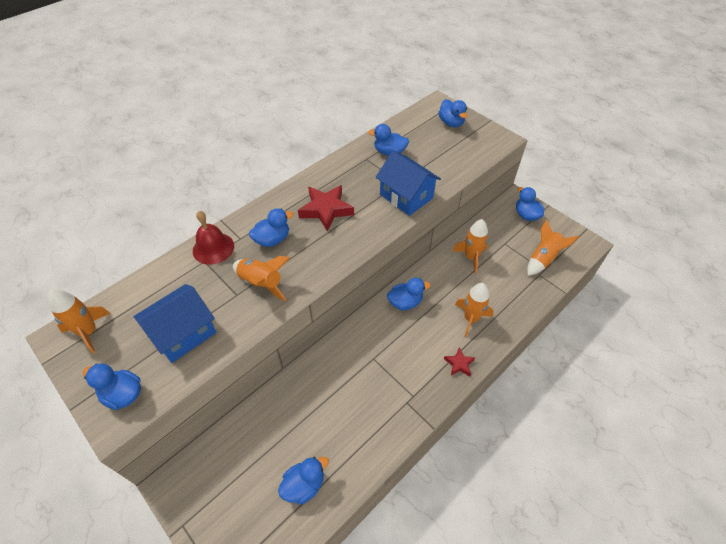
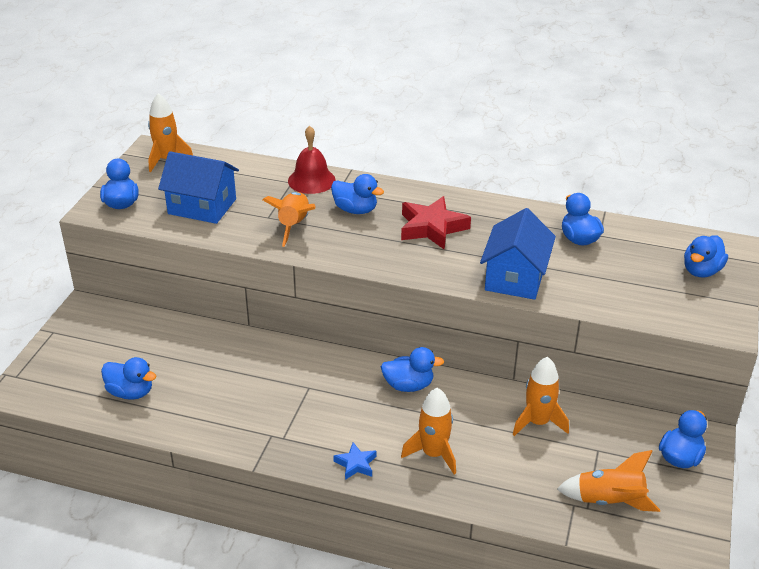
camera: 60 degrees right, 15 degrees down
(405, 302) = (408, 385): blue duck -> blue duck turned 45 degrees counterclockwise
(459, 364) = (356, 464): red star -> blue star

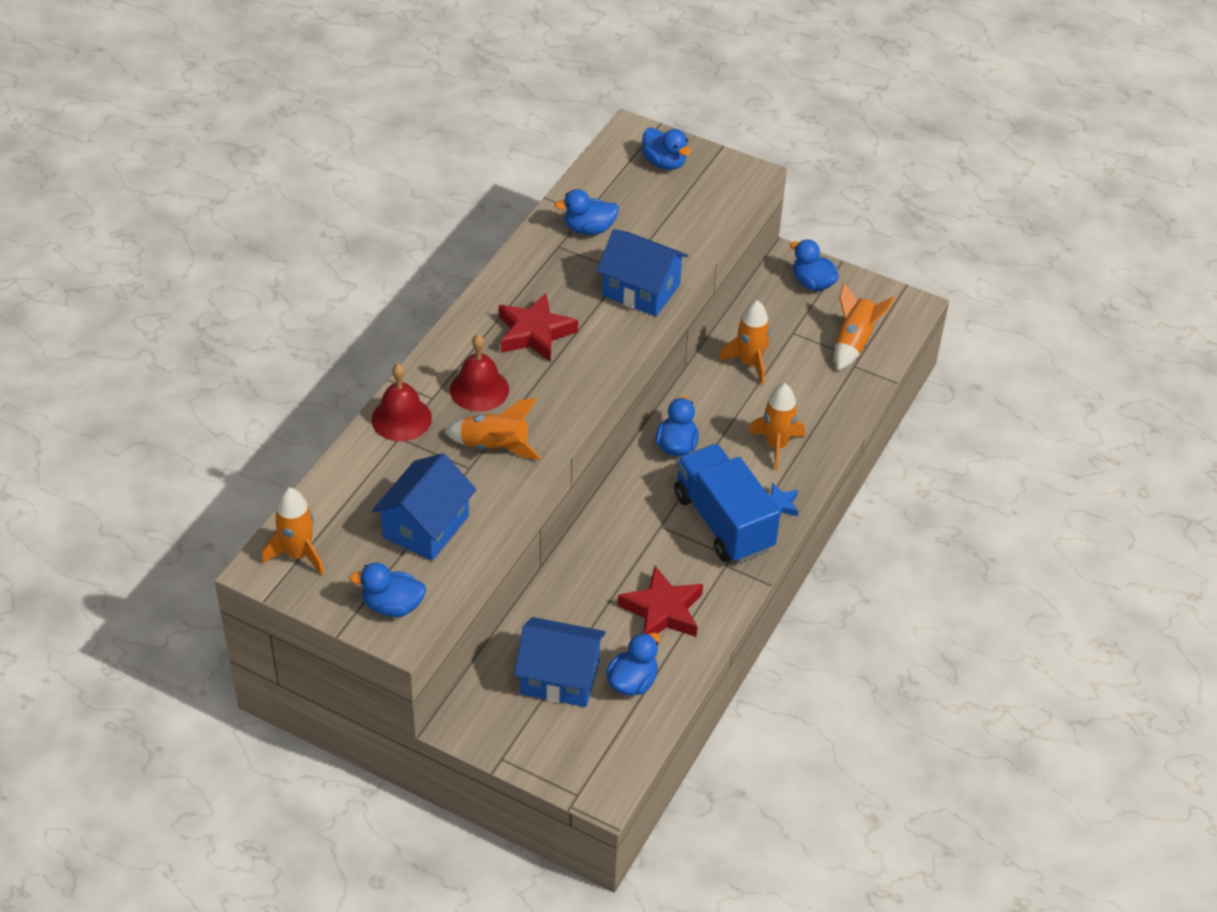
camera: 80 degrees left, 10 degrees up
(133, 351) = (560, 677): none -> blue house
(210, 400) = (662, 611): none -> red star
(323, 427) = (723, 522): none -> blue truck
(355, 210) = (479, 389): blue duck -> red bell

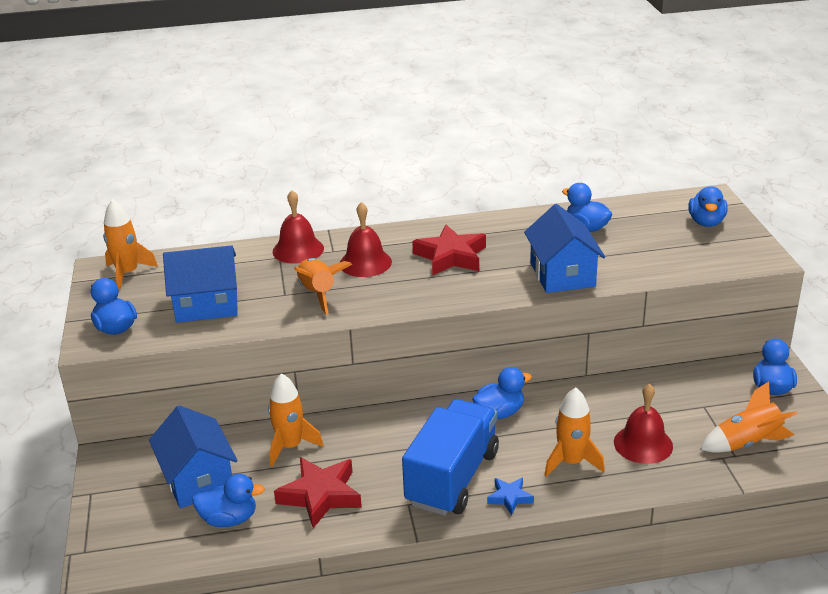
camera: 55 degrees right, 15 degrees down
(749, 363) = (637, 402): orange rocket -> orange rocket (290, 446)
(798, 394) = (643, 444): none -> red bell

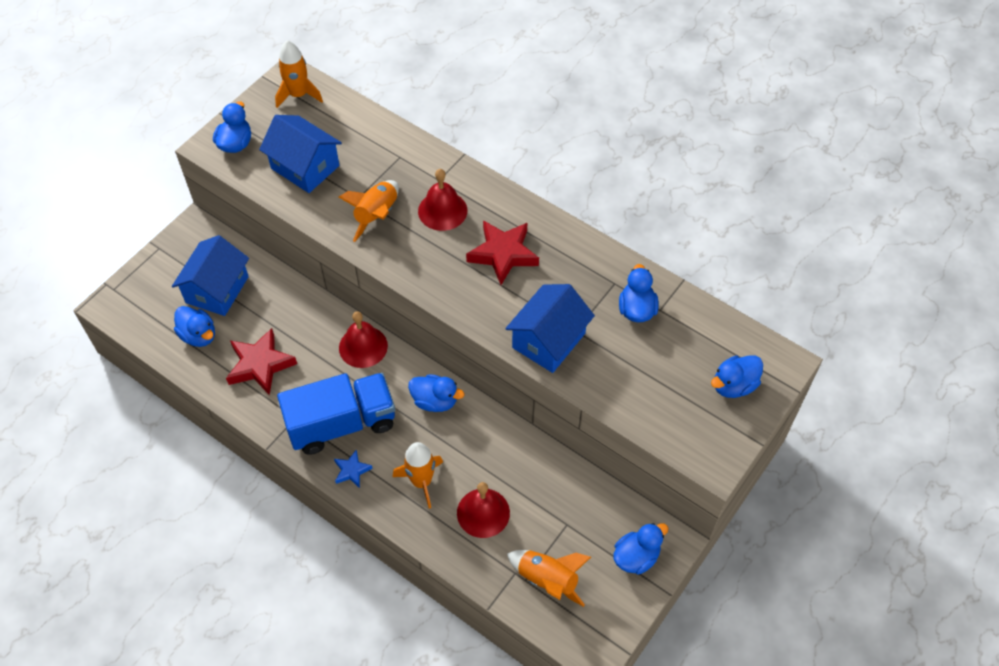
camera: 45 degrees right, 25 degrees up
(290, 446) = (290, 311): orange rocket -> none
(298, 250) = (419, 159): red bell -> red bell (363, 346)

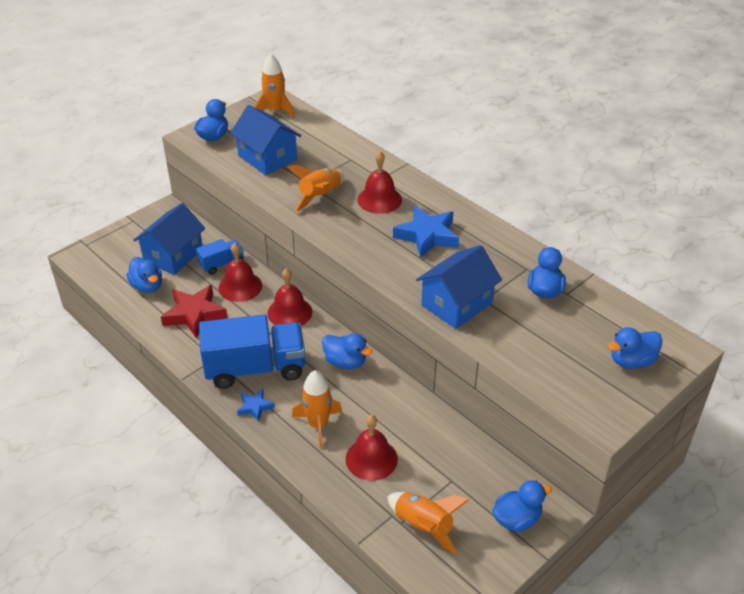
camera: 10 degrees right, 15 degrees down
(274, 293) = (222, 264): none -> blue truck
(302, 321) = (240, 286): none -> red bell
(503, 254) = (427, 236): red star -> blue star

